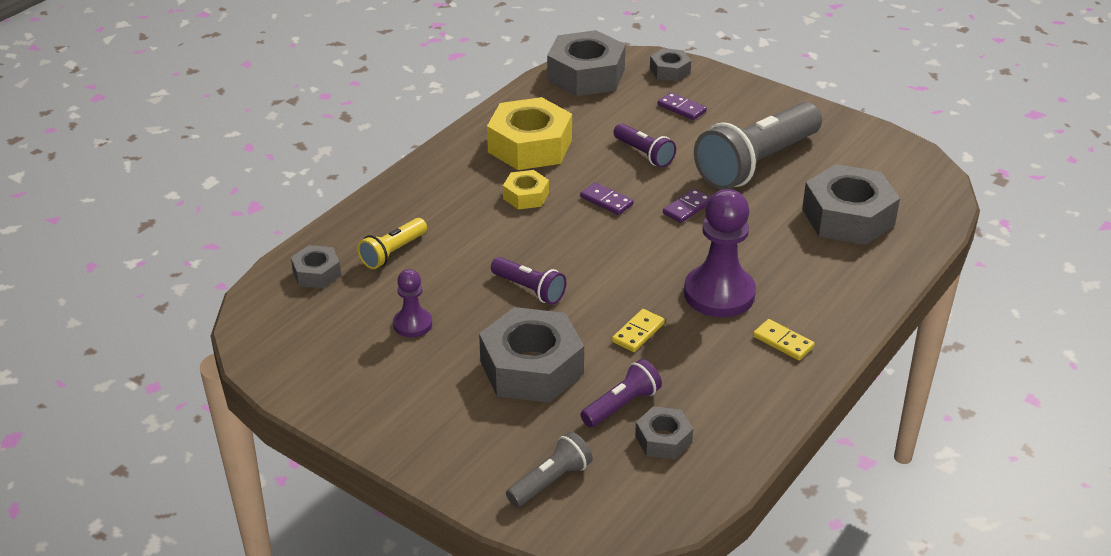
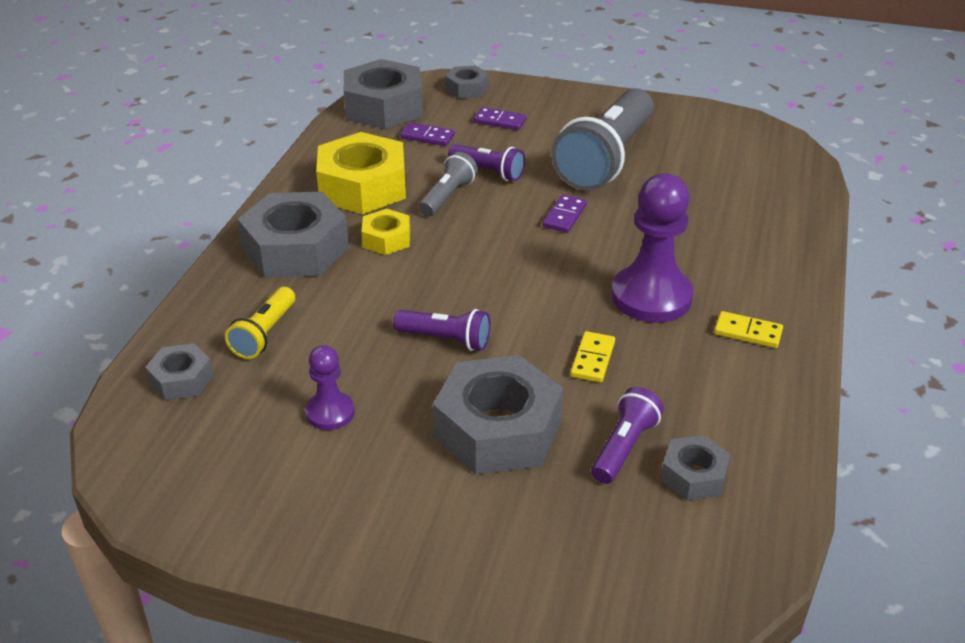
camera: 20 degrees left, 0 degrees up
(550, 481) = (597, 564): grey flashlight -> grey flashlight (447, 196)
(606, 201) = (476, 226): purple domino -> purple domino (427, 136)
(848, 217) = (726, 192): grey nut -> grey nut (296, 249)

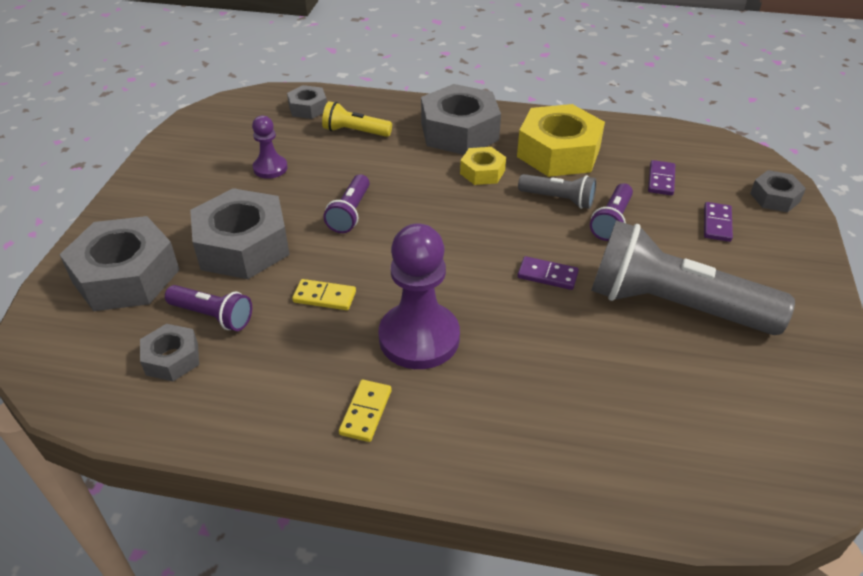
camera: 85 degrees right, 5 degrees up
(384, 107) = (704, 150): grey nut -> grey nut (126, 276)

